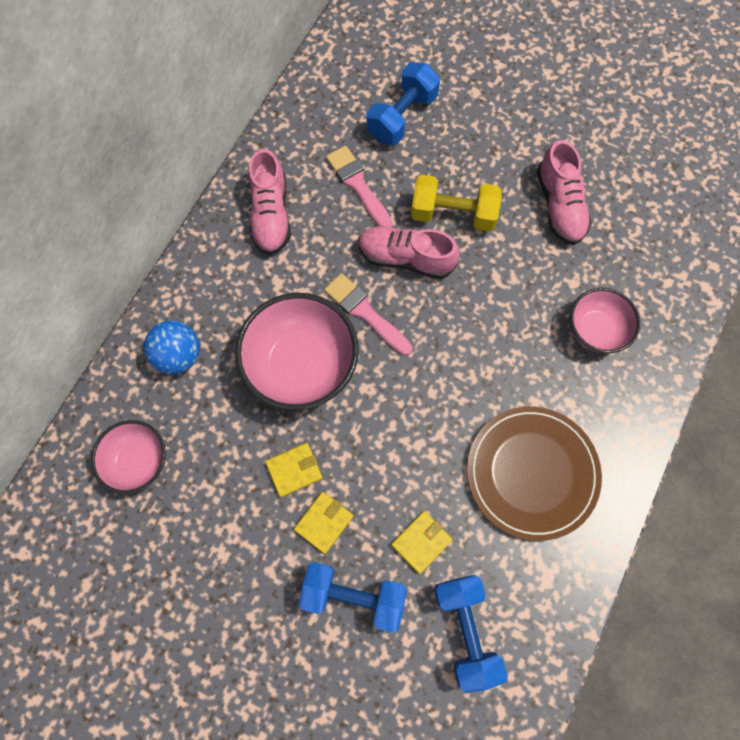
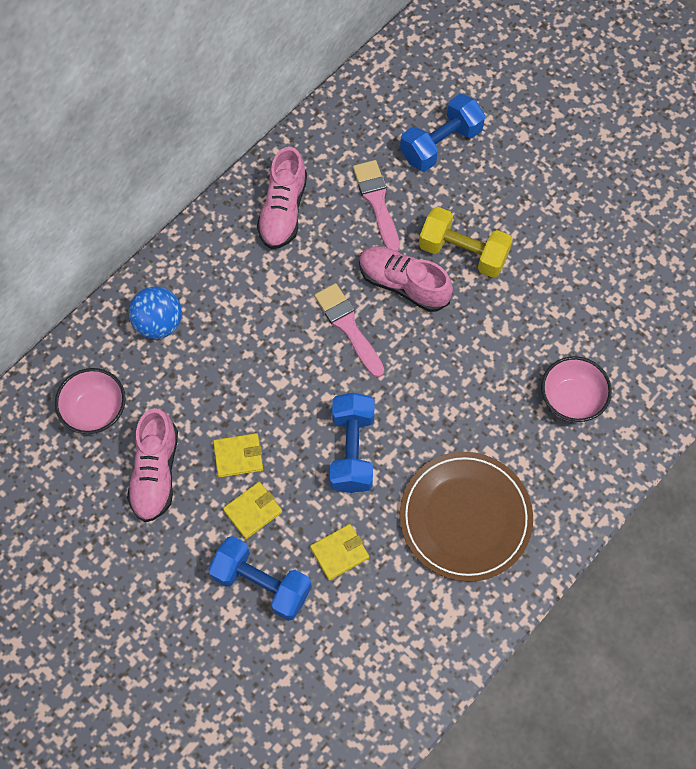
camera: 15 degrees right, 5 degrees down
(302, 365) = (273, 361): pink bowl -> none
(466, 629) = (358, 641): blue dumbbell -> blue dumbbell (352, 450)
(559, 206) = (573, 269): pink shoe -> pink shoe (156, 472)

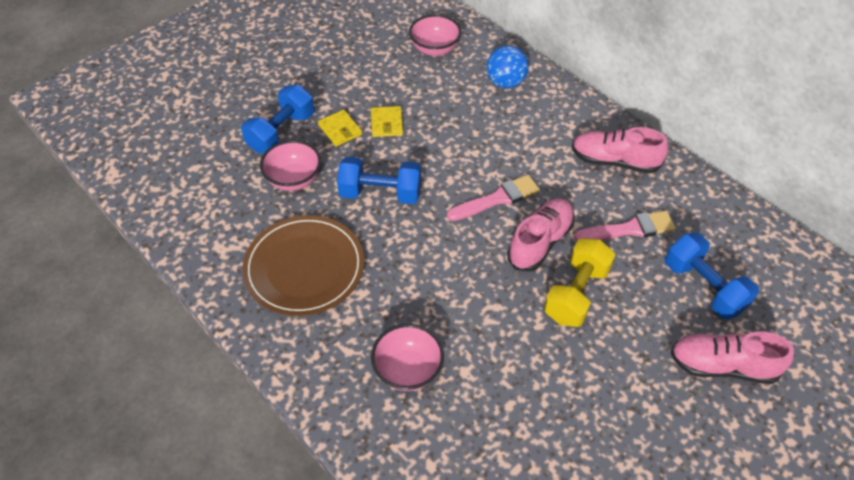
camera: 95 degrees right, 15 degrees down
(156, 472) = (381, 78): pink shoe -> pink shoe (722, 366)
(339, 552) = (294, 179): yellow wallet -> pink bowl

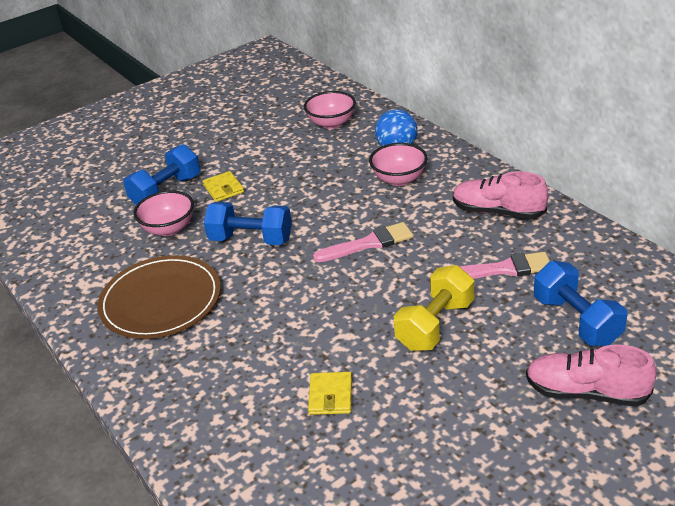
camera: 10 degrees right, 15 degrees down
(386, 123) = (270, 183): yellow wallet -> yellow wallet (330, 396)
(408, 370) = (244, 389): pink bowl -> pink bowl (399, 179)
(540, 242) = (405, 280): pink shoe -> none

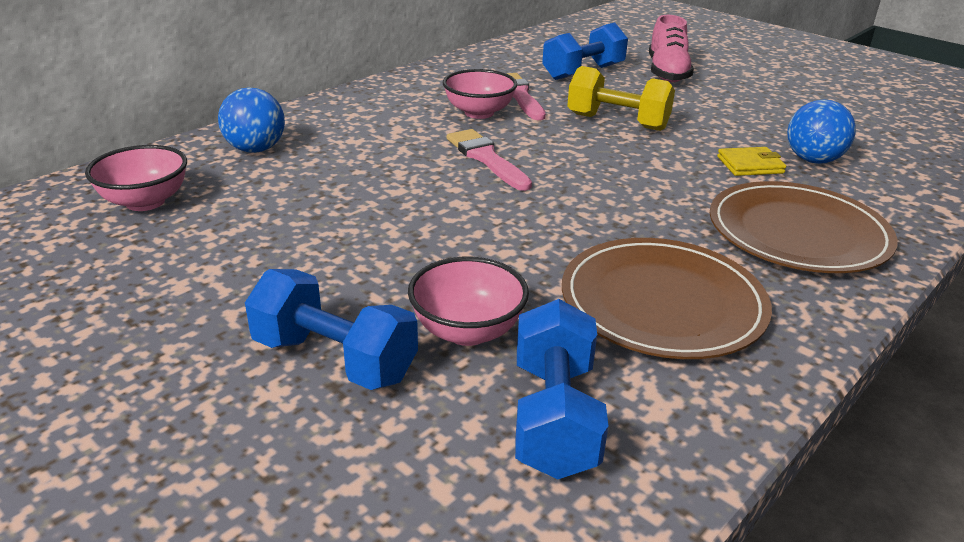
camera: 105 degrees left, 5 degrees down
(212, 389) = (798, 233): none -> brown plate
(223, 189) = (337, 287): yellow wallet -> none
(251, 240) = (489, 241): blue dumbbell -> blue dumbbell (554, 418)
(332, 447) = (813, 160): none -> blue ball
(399, 179) = (339, 145): pink bowl -> pink bowl (479, 113)
(498, 211) = (417, 96): pink shoe -> none

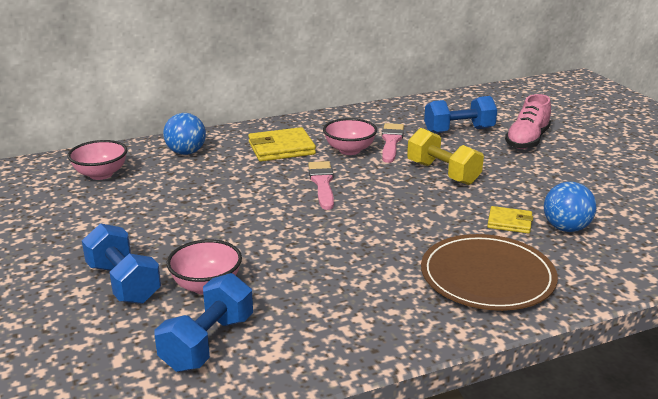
camera: 25 degrees right, 5 degrees down
(388, 124) = (281, 148): none -> yellow wallet
(662, 303) = (339, 298): brown plate -> none

